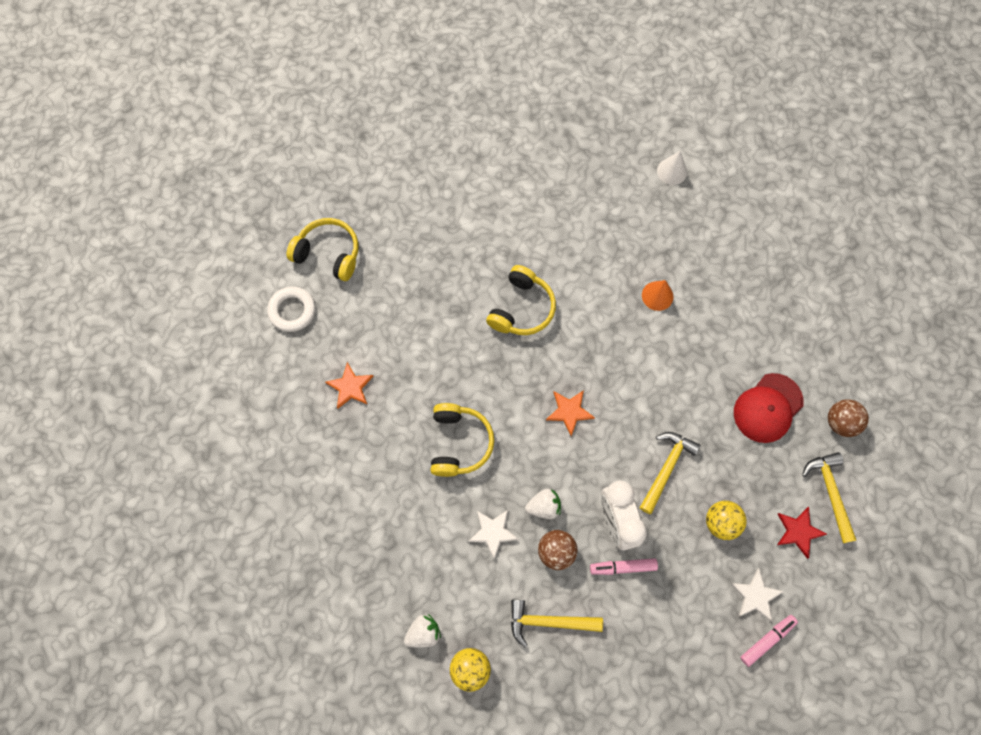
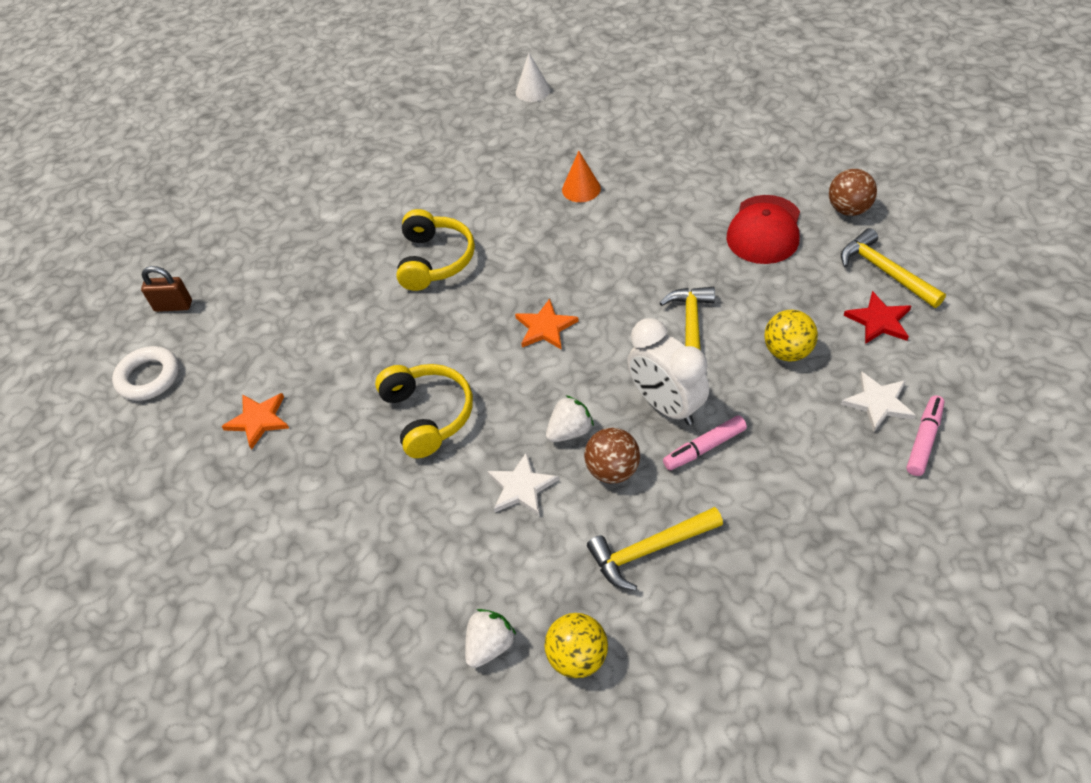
camera: 20 degrees left, 20 degrees down
(328, 254) = (173, 306): yellow headphones -> brown padlock

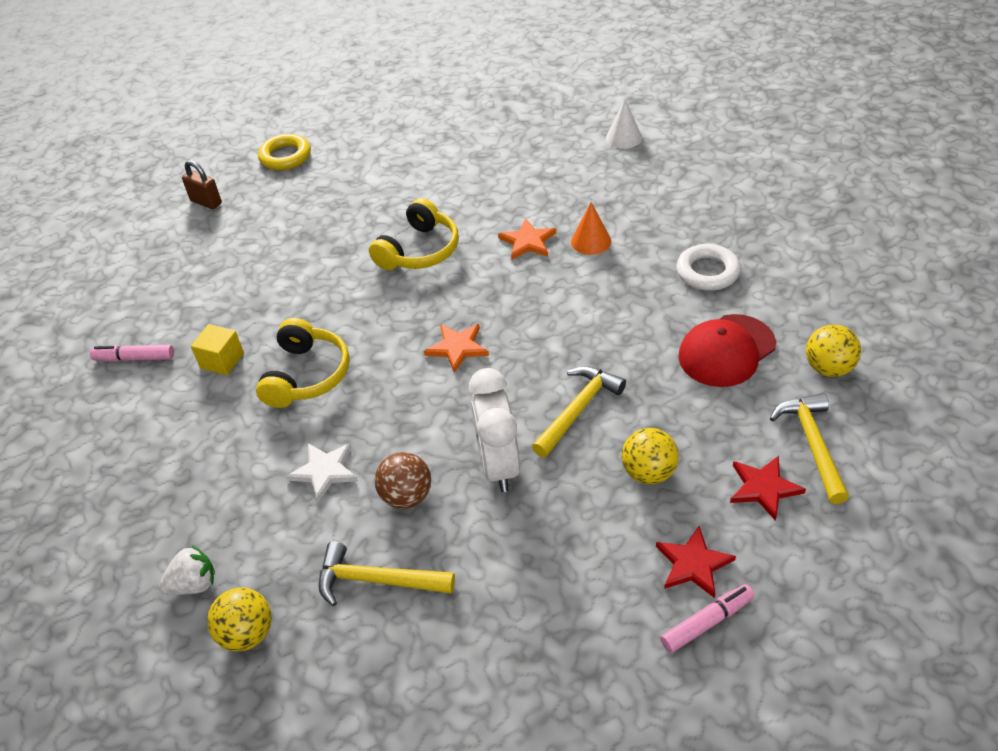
camera: 30 degrees right, 5 degrees down
(149, 377) = (146, 249): white ring -> white ring (707, 272)
(220, 229) = (285, 156): none -> yellow ring
(258, 420) = (188, 318): orange star -> orange star (527, 242)
(331, 442) = (222, 360): none -> yellow cube
(570, 431) = (401, 445): white strawberry -> none
(704, 448) = (498, 519): pink marker -> pink marker (135, 358)
(848, 209) = (828, 368): brown ball -> yellow ball
(878, 402) = (693, 564): white star -> red star

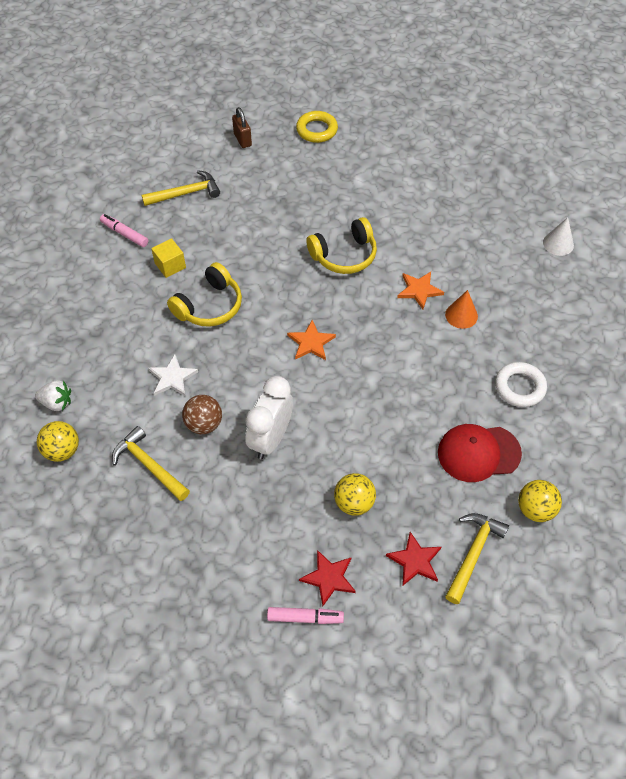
camera: 30 degrees right, 10 degrees up
(578, 410) = (347, 433): yellow hammer -> yellow hammer (185, 193)

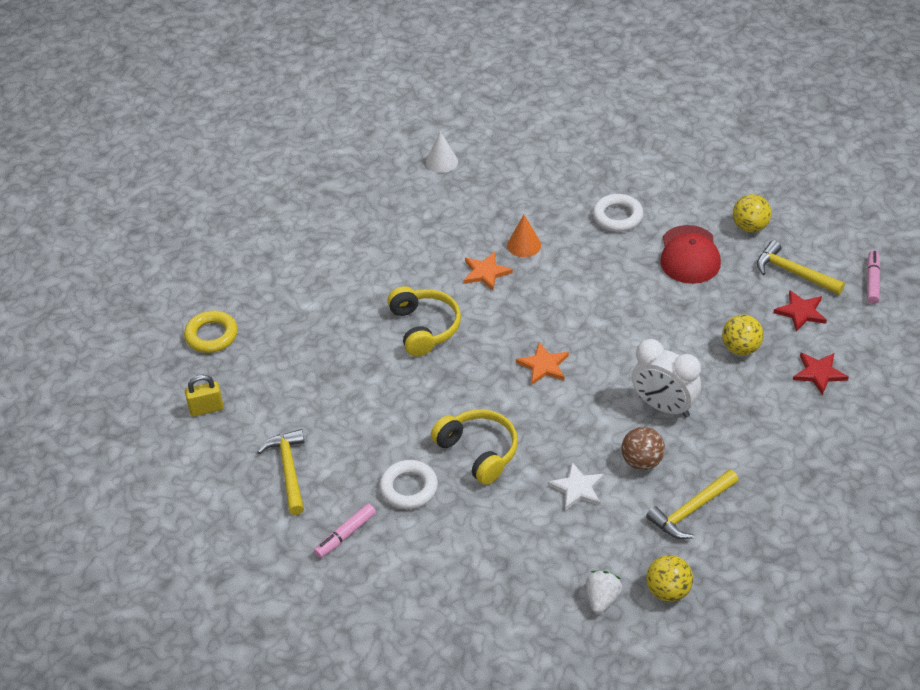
camera: 80 degrees left, 10 degrees down
(170, 265) = (409, 488): yellow cube -> white ring
(242, 140) = (206, 409): brown padlock -> yellow padlock
(305, 618) = (859, 393): pink marker -> pink marker (872, 281)

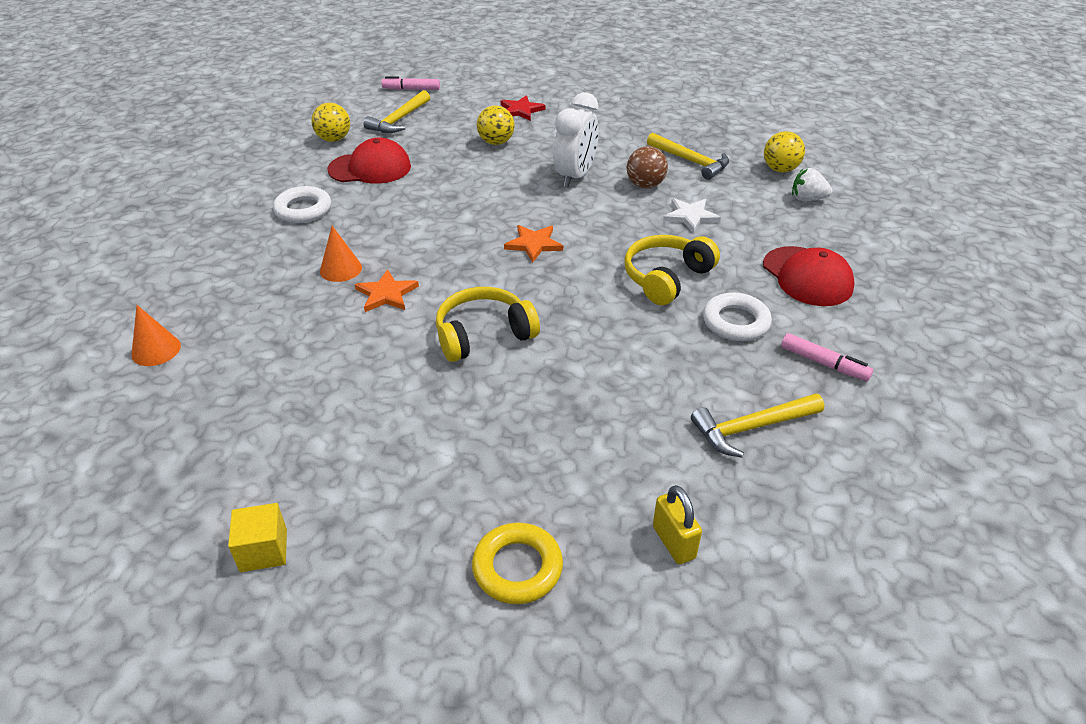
camera: 100 degrees left, 5 degrees down
(256, 231) = (263, 550): none -> yellow cube
(441, 162) = (156, 350): white cone -> orange cone
(464, 558) = (807, 276): none -> red cap
(801, 312) = (449, 117): red star -> none

